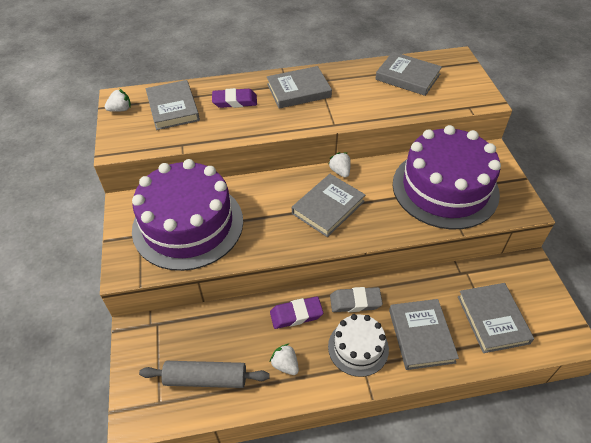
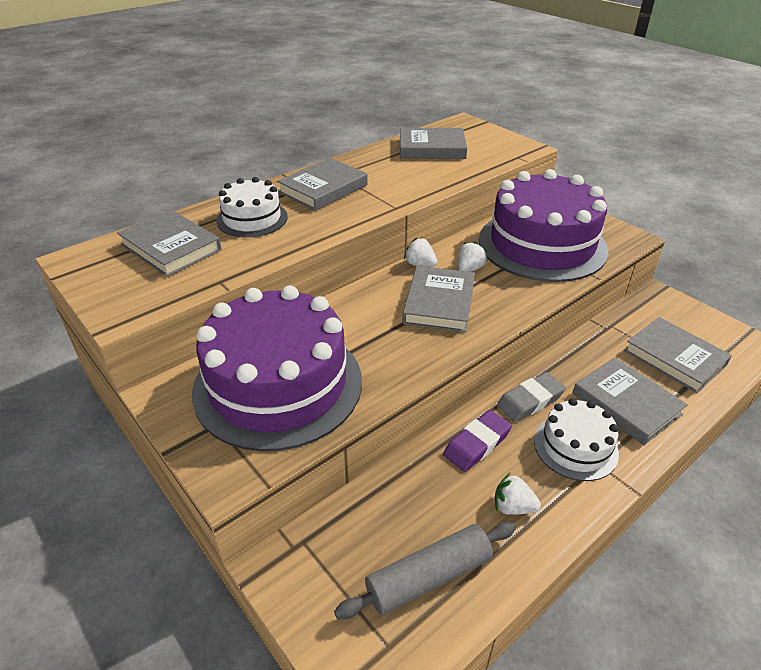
camera: 30 degrees left, 10 degrees down
(120, 109) = (90, 270): white strawberry -> white strawberry (469, 269)
(235, 101) = (252, 218): purple eraser -> white cake

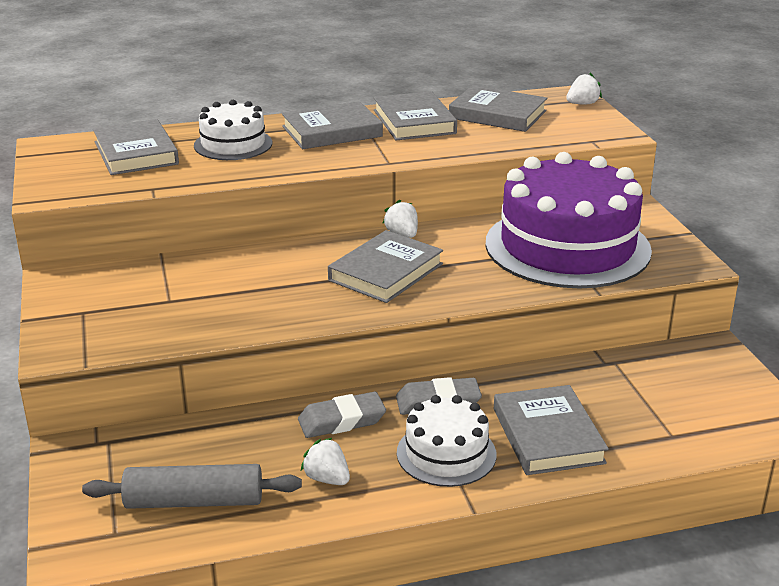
camera: 25 degrees right, 10 degrees down
(278, 384) = (161, 298): purple cake -> none
(469, 269) = (453, 250): white strawberry -> white strawberry (582, 104)
(477, 444) = (342, 420): purple eraser -> grey eraser
(674, 358) = (661, 412): grey book -> grey book (414, 122)

